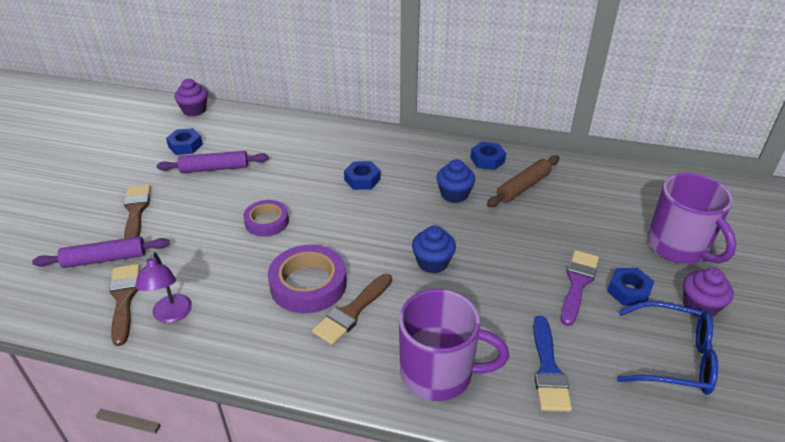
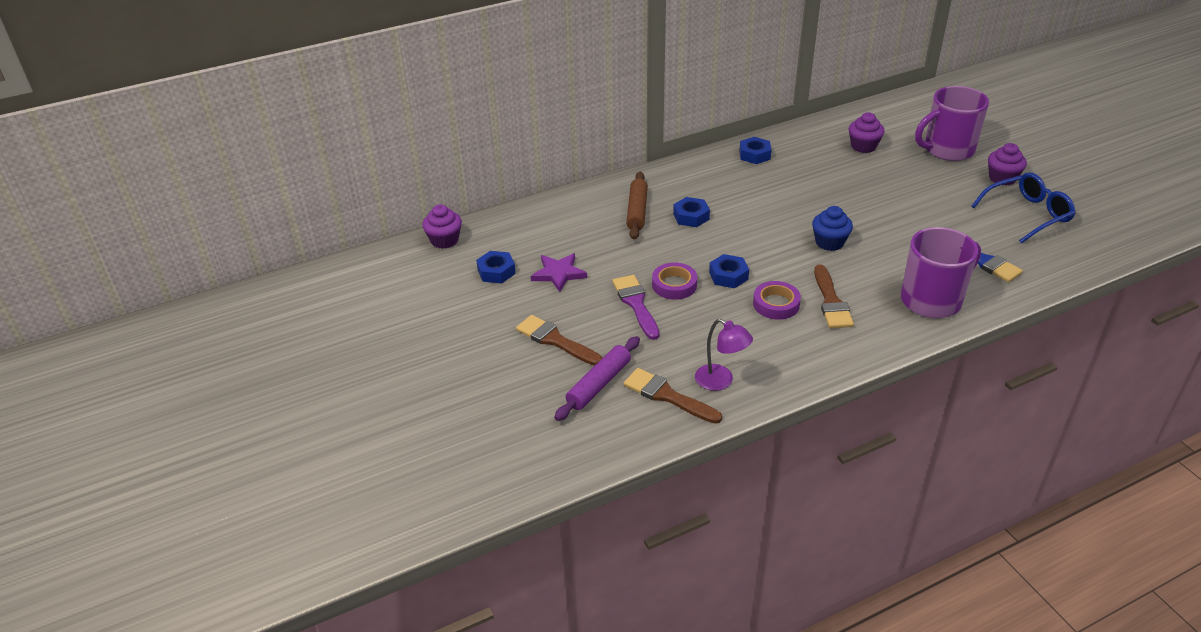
camera: 40 degrees left, 0 degrees up
(214, 168) = (558, 273): purple rolling pin -> purple star
(308, 284) = (776, 304): purple tape -> purple tape, size x0.64
(454, 194) = (771, 191): blue cupcake -> none
(523, 187) = (807, 161): brown rolling pin -> brown rolling pin (637, 211)
(577, 283) = (927, 204): purple brush -> purple brush (636, 304)
(595, 201) = (863, 146): none -> purple cupcake
(628, 291) = (958, 192): blue nut -> blue nut (728, 276)
(678, 247) = (947, 150): purple mug -> purple mug turned 135 degrees clockwise

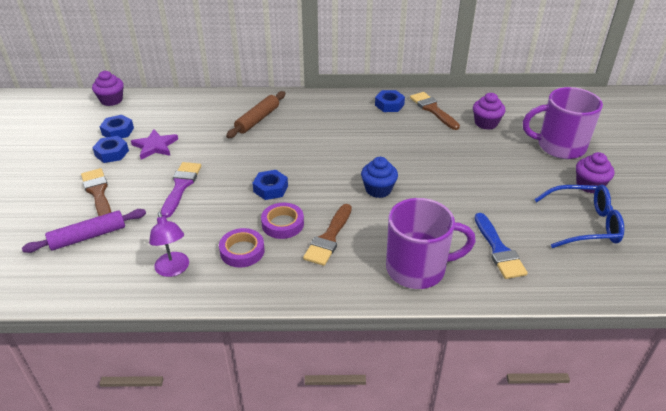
camera: 25 degrees right, 0 degrees up
(667, 396) = (123, 265): brown brush -> brown brush (433, 109)
(674, 285) = (223, 182): purple tape -> purple tape (242, 251)
(691, 216) = (292, 135): blue nut -> blue nut (112, 153)

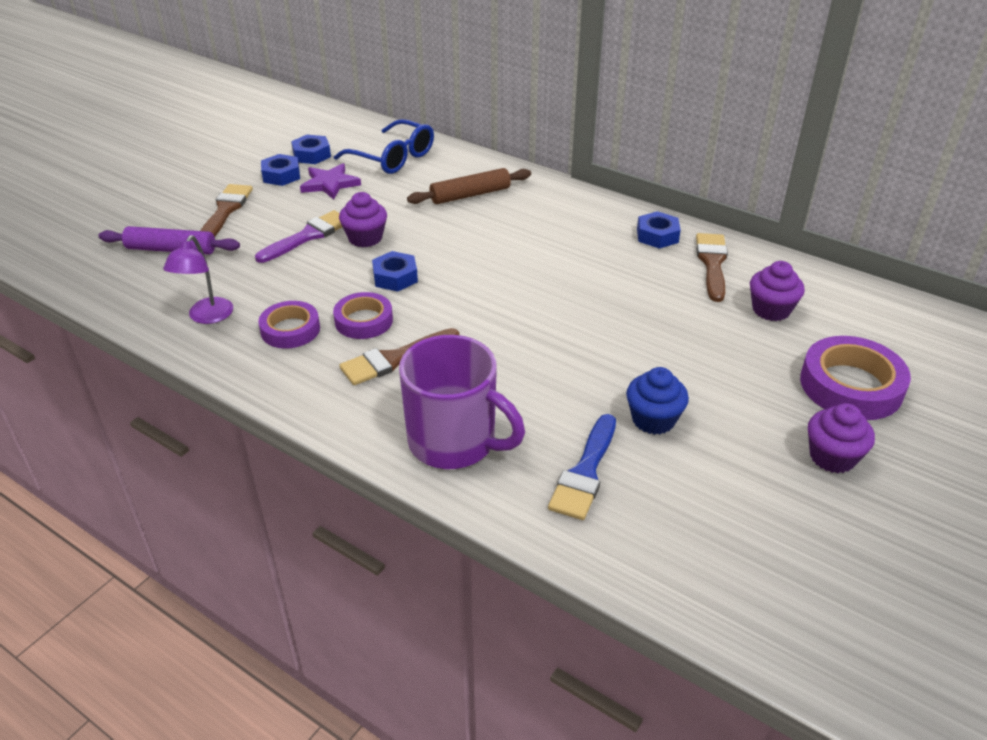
camera: 35 degrees right, 0 degrees up
(111, 100) = (341, 120): purple cupcake -> purple cupcake (365, 238)
(378, 189) = (517, 331): blue cupcake -> blue cupcake (653, 419)
(559, 146) = (851, 386): purple mug -> purple tape
(583, 224) = (753, 501): blue glasses -> blue glasses (392, 157)

